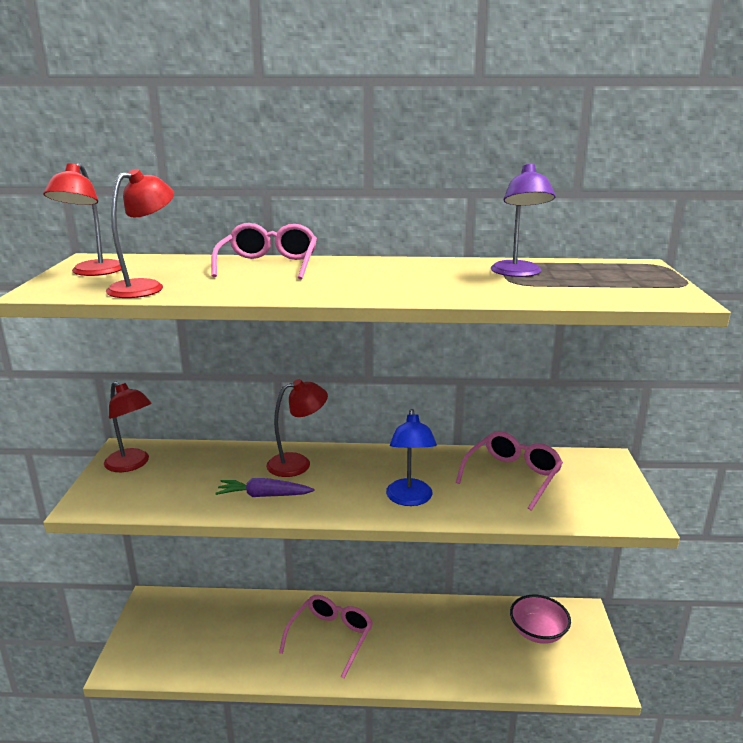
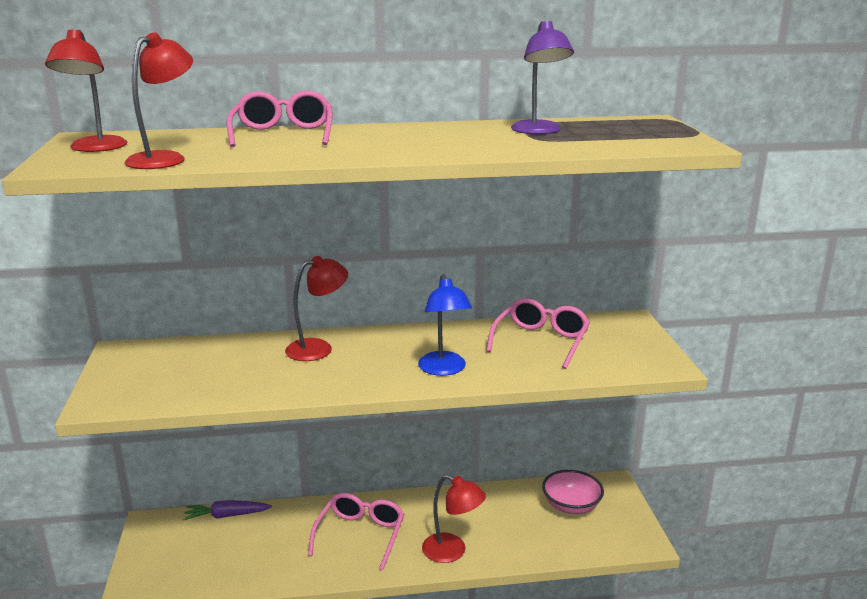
camera: 10 degrees left, 0 degrees up
(132, 464) = (135, 364): red lamp -> red lamp (452, 552)
(264, 495) = (291, 379): purple carrot -> purple carrot (226, 516)

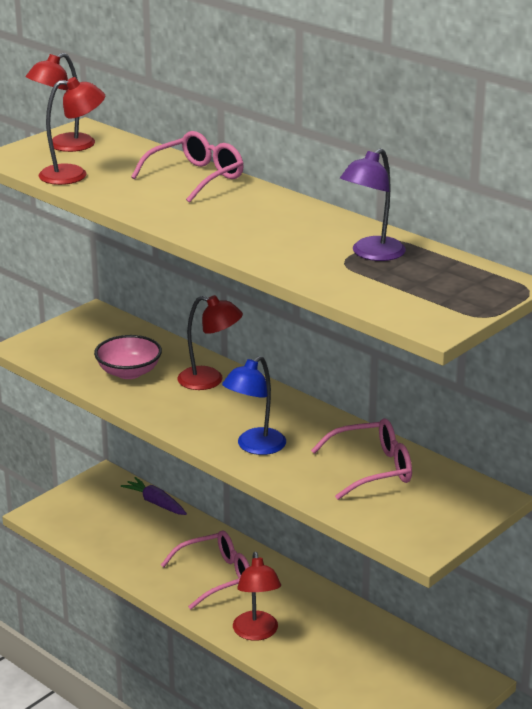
camera: 50 degrees right, 5 degrees up
(571, 506) = (406, 670): pink bowl -> pink bowl (129, 372)

